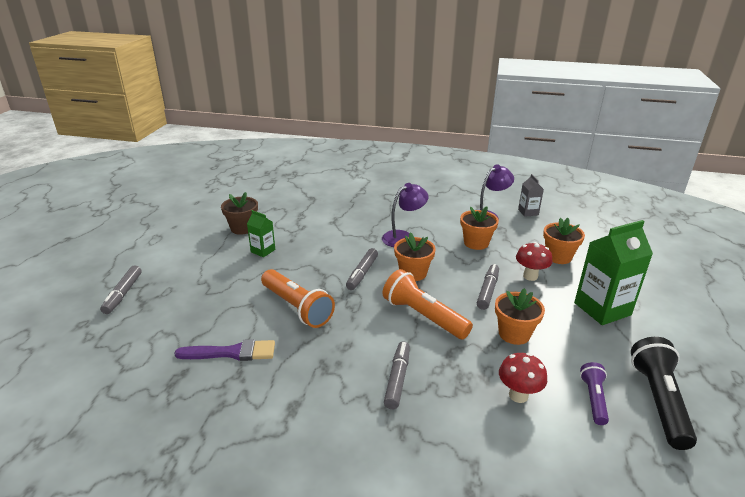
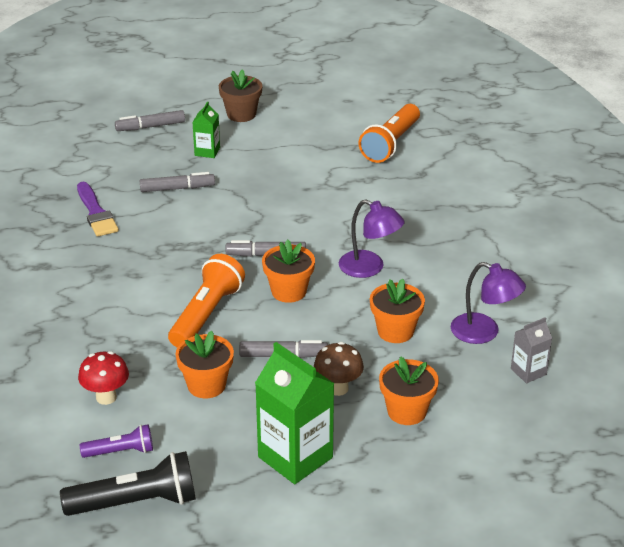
camera: 70 degrees right, 5 degrees up
(242, 228) = (310, 149): brown flower pot -> brown flower pot (241, 114)
(263, 251) = (271, 177): green carton -> green carton (207, 151)
(297, 307) = (180, 229): orange flashlight -> orange flashlight (390, 144)
(397, 379) = (99, 316): grey marker -> grey marker (177, 188)
(530, 276) = (338, 388): red mushroom -> brown mushroom

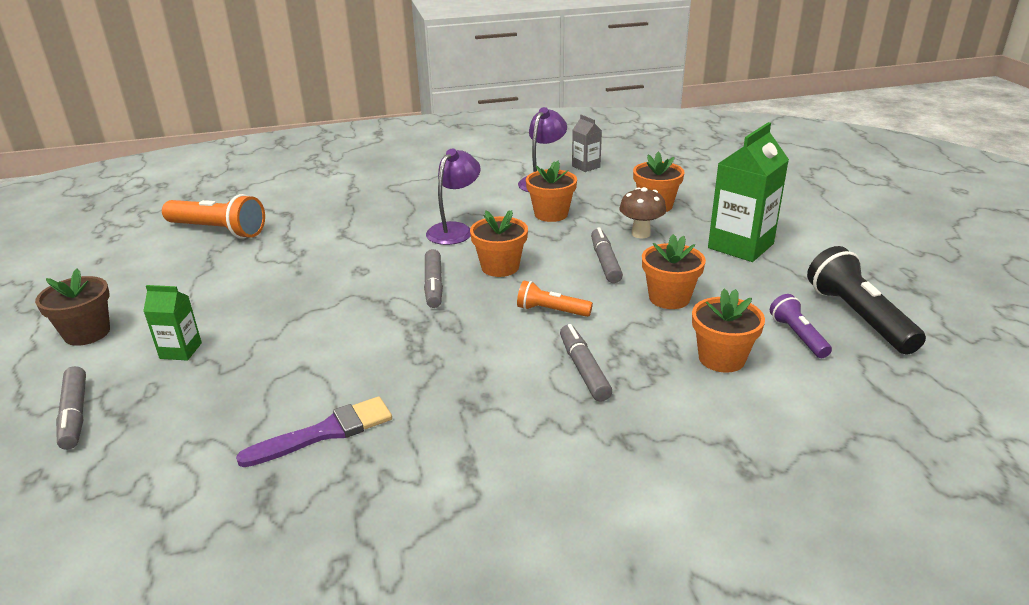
camera: 95 degrees left, 5 degrees down
(106, 397) = (721, 358): red mushroom -> orange flower pot
(177, 188) = (274, 364): grey marker -> grey marker (583, 369)
(206, 314) = (551, 311): orange flashlight -> orange flashlight, size x0.57

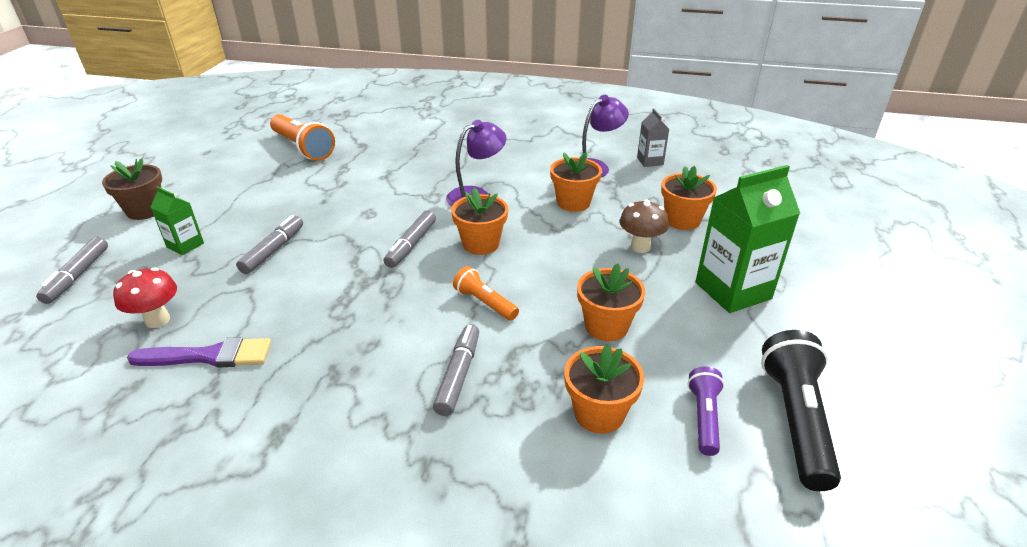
camera: 25 degrees right, 5 degrees up
(229, 422) = (157, 320): none -> red mushroom
(605, 262) = (579, 267): grey marker -> grey marker (273, 250)

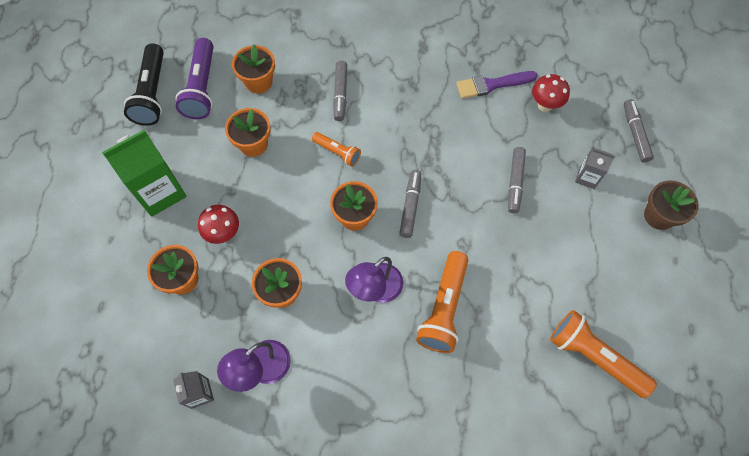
camera: 170 degrees right, 30 degrees up
(185, 245) = (587, 177): green carton -> grey carton
(415, 180) = (444, 308): none -> orange flashlight
(640, 247) = (224, 234): brown mushroom -> red mushroom
(704, 417) = (202, 88): purple flashlight -> purple flashlight, size x1.76

